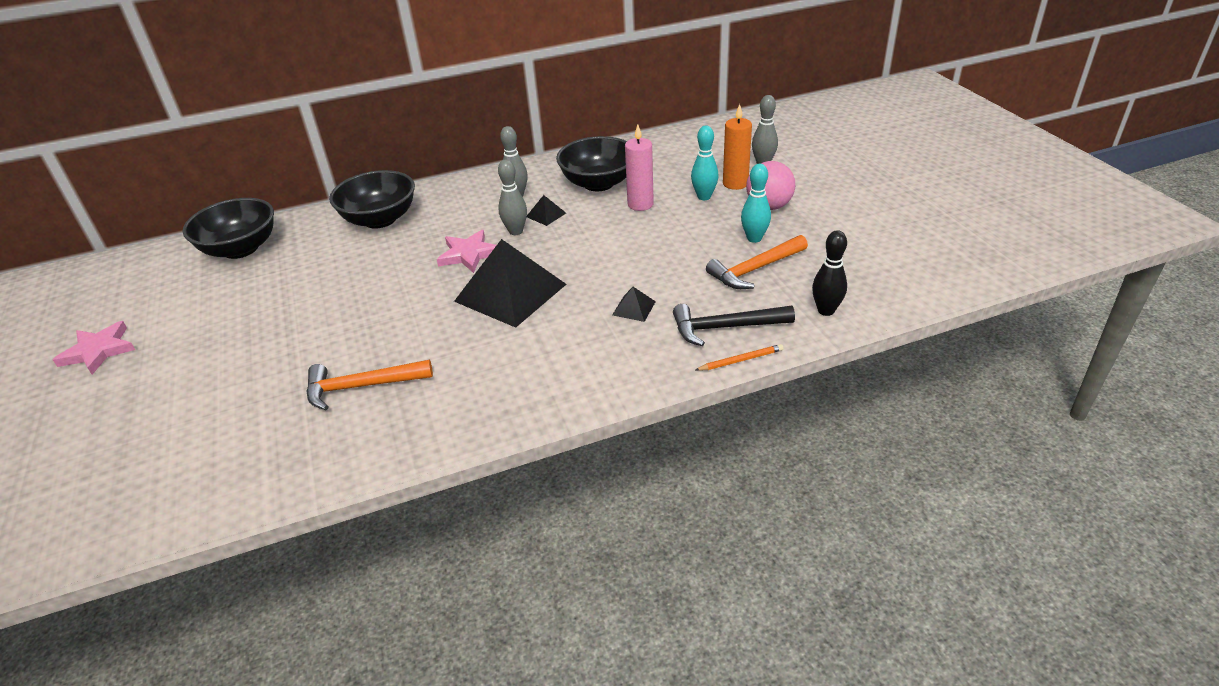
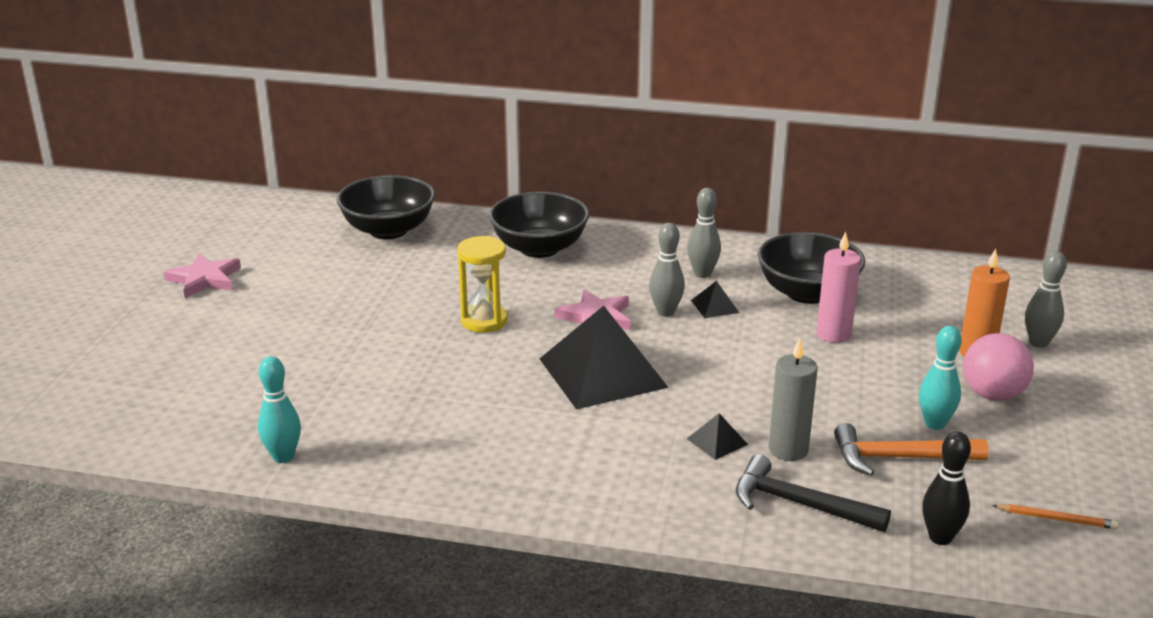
camera: 30 degrees right, 10 degrees down
(362, 386) = (387, 403): orange hammer -> none
(385, 290) = (484, 321): none -> yellow hourglass
(684, 294) = (788, 450): none -> grey candle
(704, 197) = (920, 354): turquoise bowling pin -> turquoise bowling pin (283, 457)
(740, 360) = (782, 544): orange pencil -> orange pencil (1056, 519)

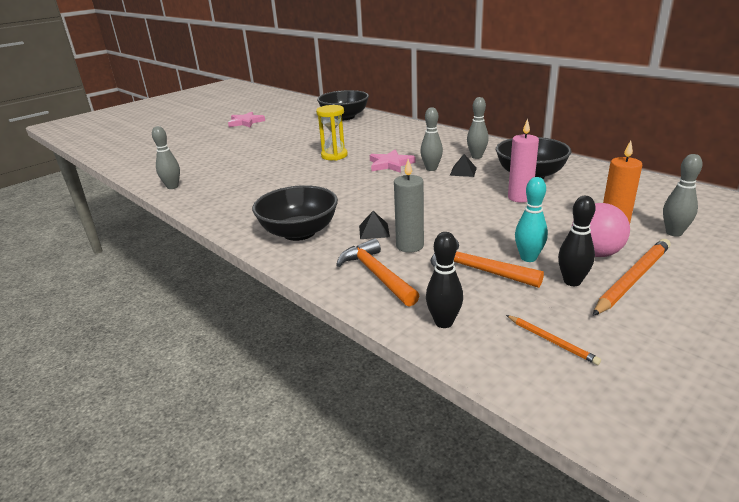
camera: 35 degrees right, 0 degrees up
(283, 457) = (172, 187): turquoise bowling pin -> grey bowling pin
(539, 248) = (404, 133): black bowl -> black bowl (299, 232)
(603, 372) = (359, 187): black pyramid -> none
(800, 504) = (377, 275): black hammer -> orange hammer
(1006, 441) = (572, 281): none -> black bowling pin
(1056, 418) = (633, 279): none -> orange pencil

